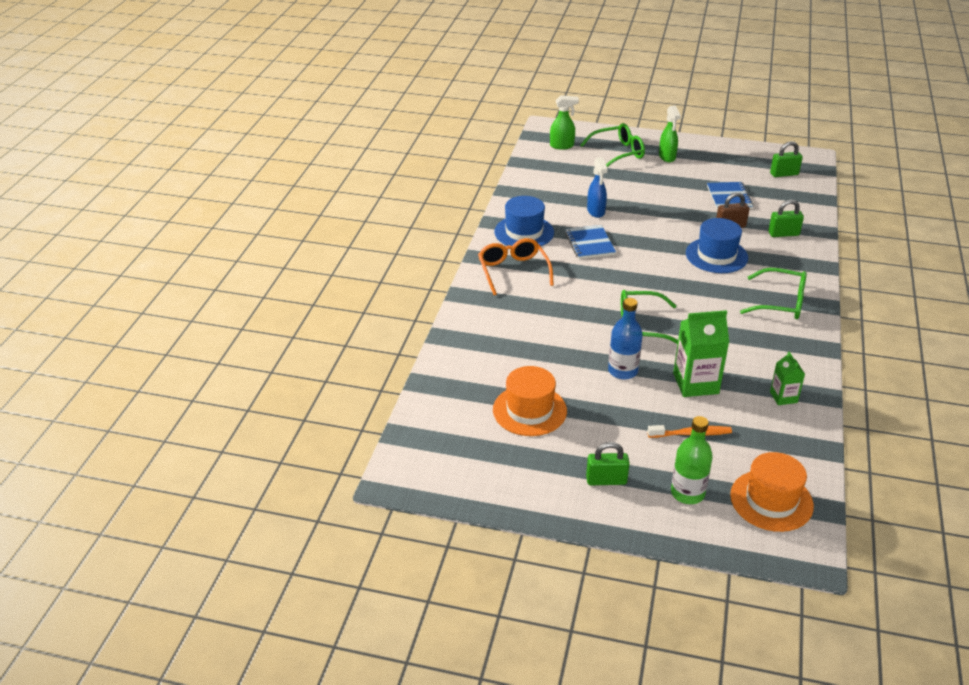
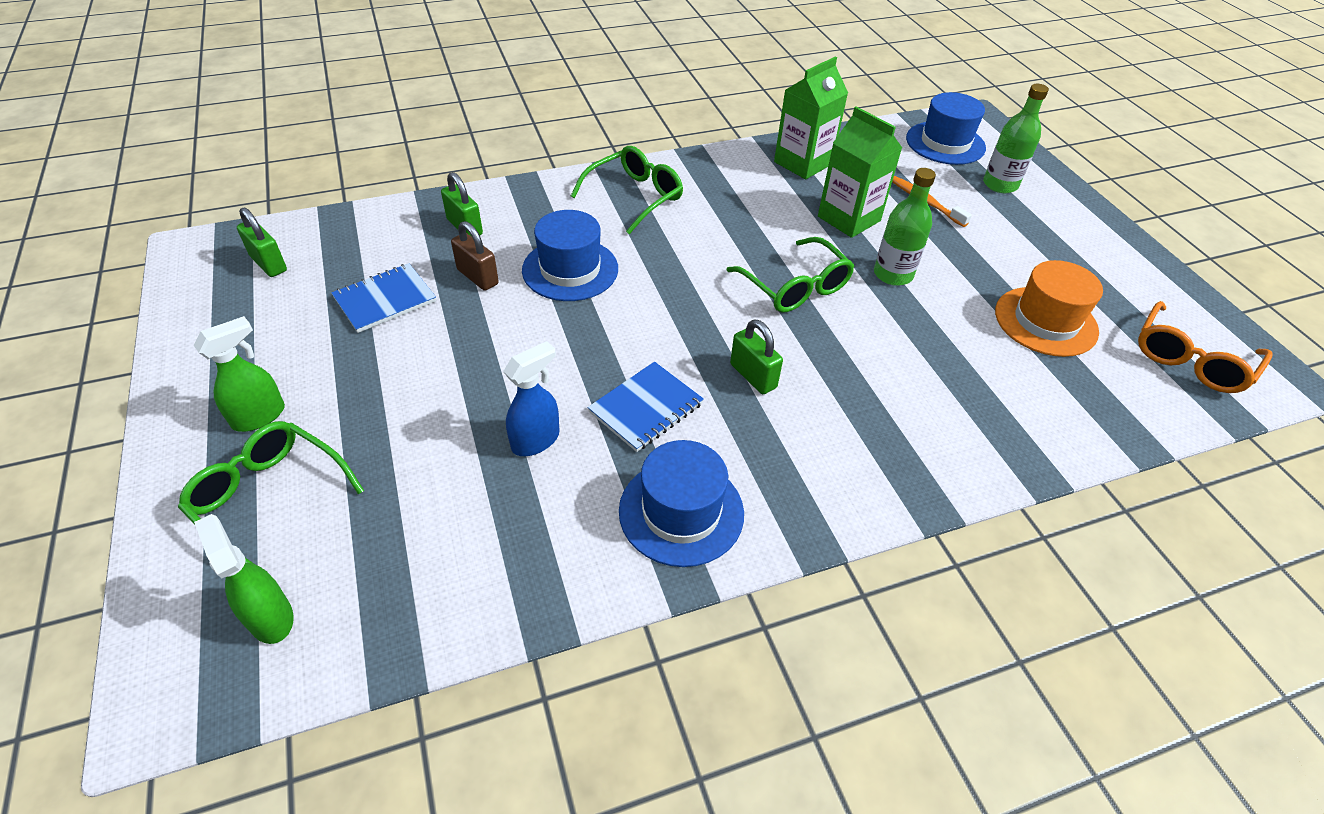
camera: 125 degrees left, 10 degrees up
(513, 271) = (806, 470): orange glasses -> orange glasses (1190, 360)
(606, 480) = (1054, 233): green padlock -> green padlock (753, 376)
(622, 371) = (893, 274): blue bottle -> green bottle
(771, 500) = (945, 143): orange hat -> blue hat
(781, 303) = (635, 196): green glasses -> green glasses turned 60 degrees clockwise
(783, 397) = (803, 163): green carton -> green carton, size x1.78

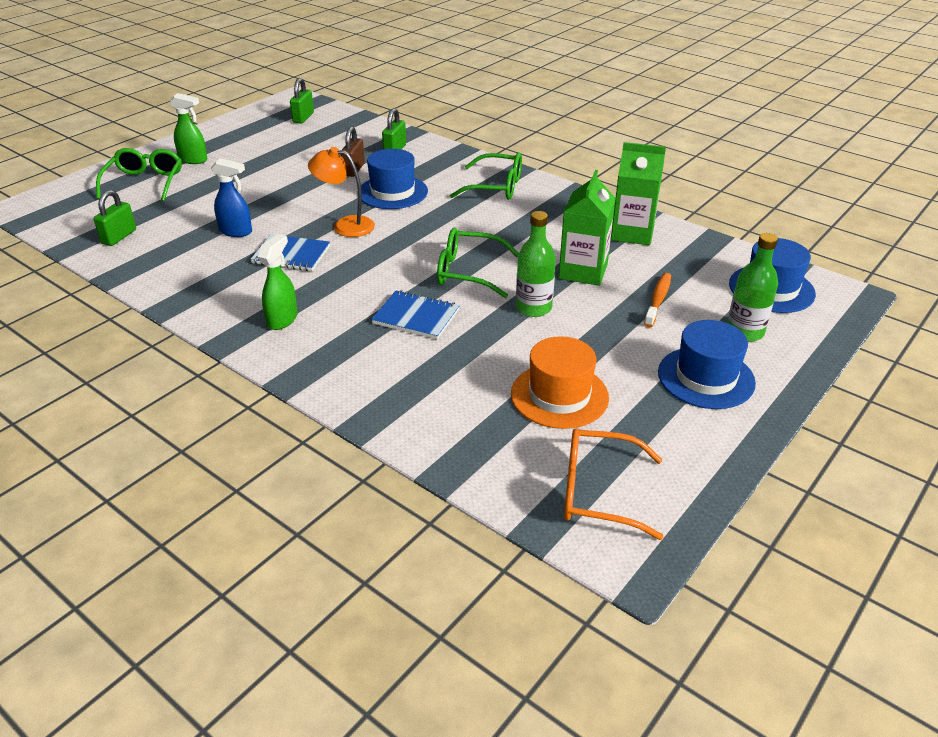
camera: 60 degrees right, 10 degrees down
(270, 617) = (77, 210): green spray bottle -> green spray bottle (282, 319)
(385, 300) = (306, 154): blue notebook -> blue notebook (416, 317)
(614, 336) = (345, 225): none -> orange lamp
(681, 512) = (216, 291): blue hat -> blue hat (706, 377)
(753, 376) = (355, 282): green padlock -> green padlock (119, 237)
(795, 287) = (467, 272): green glasses -> green glasses turned 75 degrees clockwise

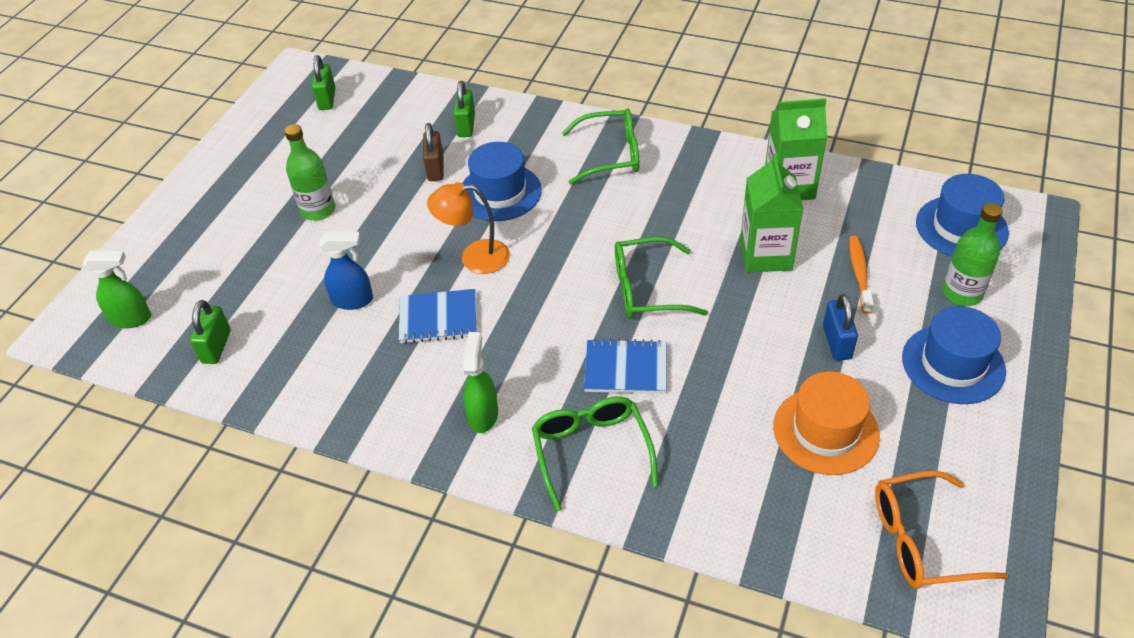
camera: 15 degrees left, 10 degrees up
(145, 182) = (194, 253): green glasses -> green glasses (591, 450)
(193, 160) = (232, 201): green spray bottle -> green spray bottle (131, 319)
(533, 308) = (741, 320): green bottle -> green bottle (318, 210)
(608, 340) = (837, 342): none -> blue padlock

